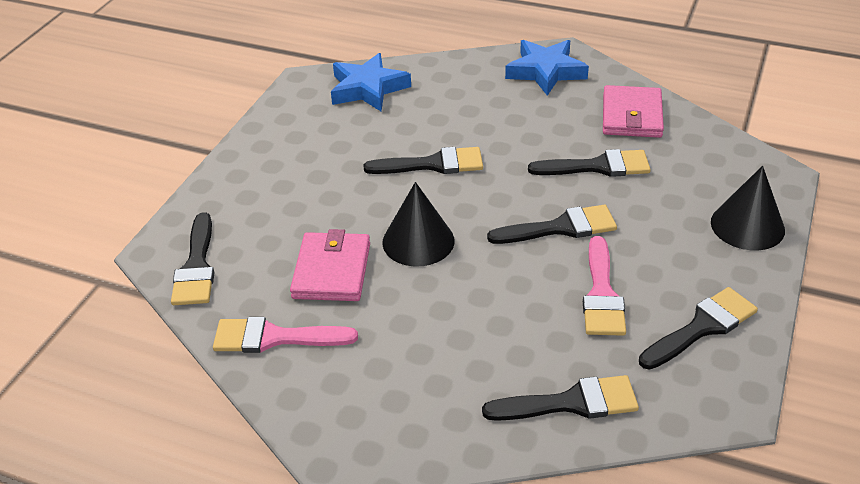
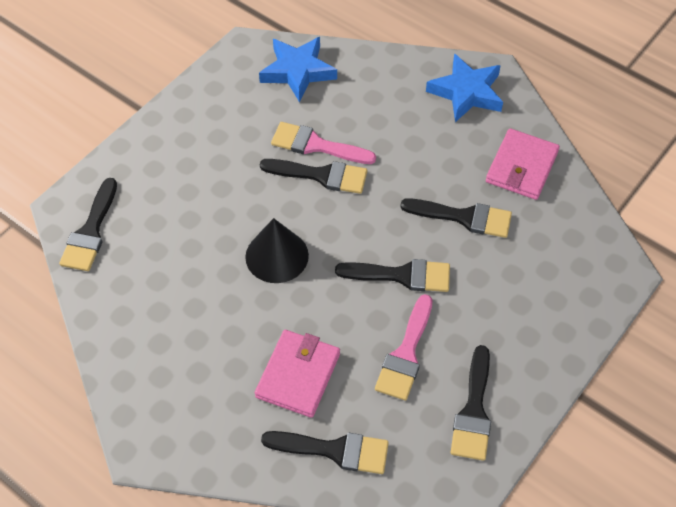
camera: 15 degrees right, 15 degrees up
(274, 337) = (128, 320): pink brush -> pink brush (316, 145)
(331, 271) = (195, 266): pink wallet -> pink wallet (298, 375)
(702, 327) = (473, 411): black brush -> black brush turned 120 degrees clockwise
(747, 226) = (565, 319): black cone -> none

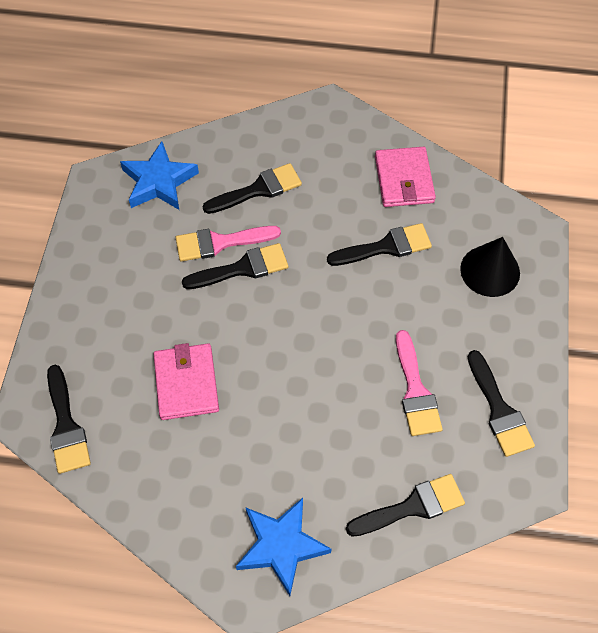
camera: 30 degrees left, 5 degrees up
(277, 256) = (252, 361): black cone -> black cone (490, 270)
(298, 375) = (340, 458): pink wallet -> pink wallet (186, 383)
(402, 275) = (368, 324): black brush -> black brush (258, 189)
(466, 92) = (317, 134): blue star -> blue star (281, 546)

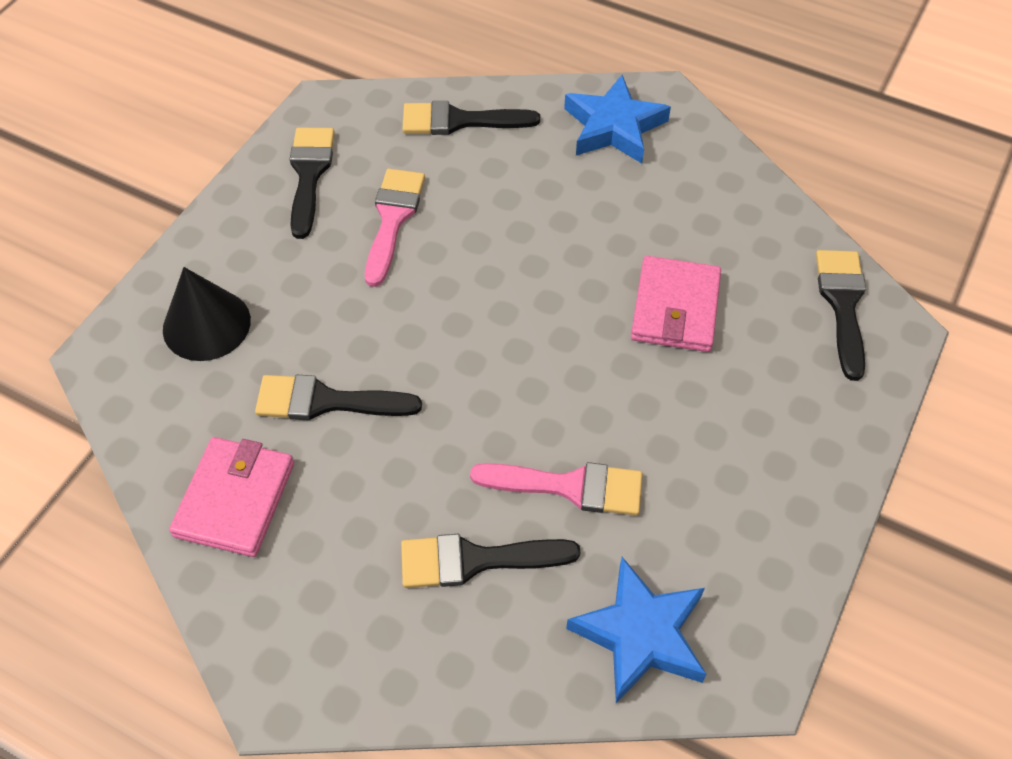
camera: 160 degrees left, 5 degrees down
(243, 268) = (549, 435): black brush -> none

